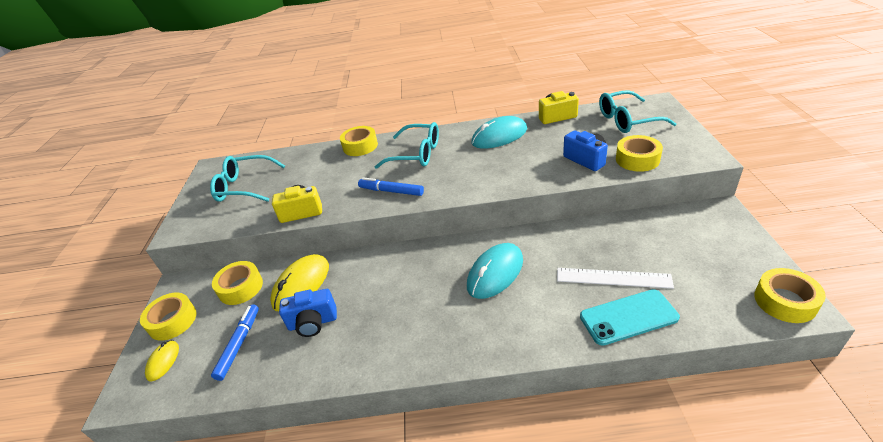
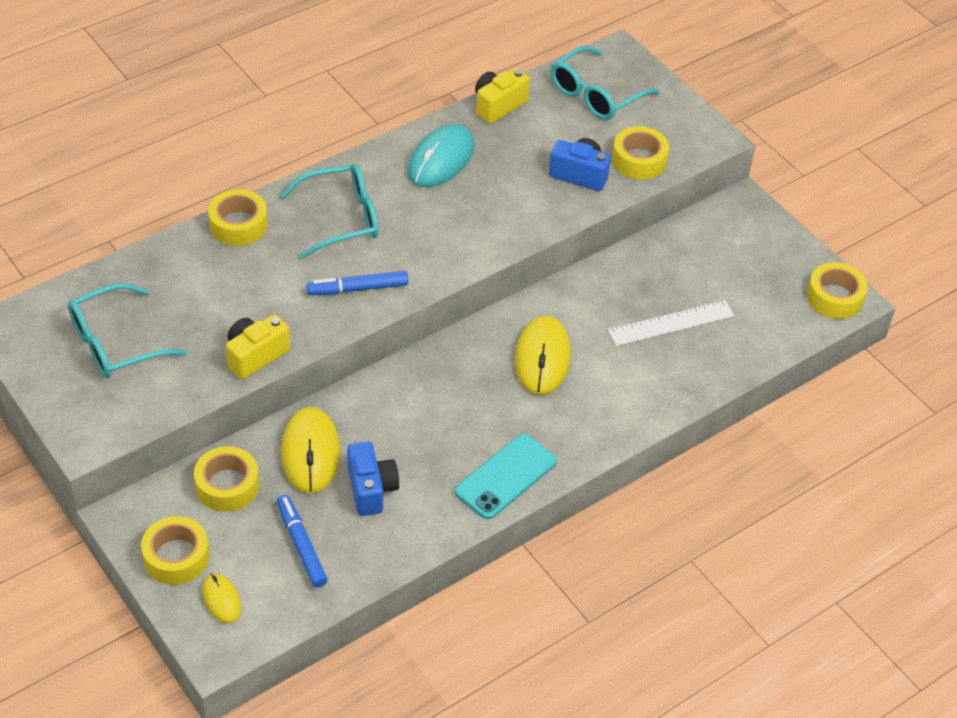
camera: 40 degrees left, 10 degrees up
(313, 323) = (371, 489): blue camera -> blue camera turned 60 degrees counterclockwise
(495, 273) = (542, 358): turquoise mouse -> yellow mouse
(628, 317) = (706, 362): turquoise phone -> turquoise phone (505, 476)

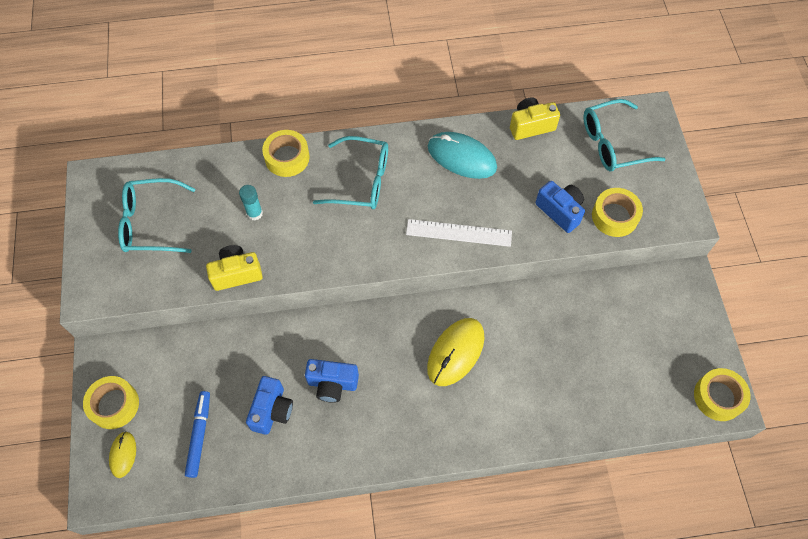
camera: 30 degrees right, 15 degrees up
(227, 485) = (178, 362): yellow tape -> none
(237, 291) = (255, 213): none -> turquoise glue stick
(310, 453) = (248, 360): yellow mouse -> none
(358, 289) = (339, 246): blue marker -> none
(424, 438) = (332, 384): none -> blue camera
(441, 159) = (461, 157): turquoise mouse -> turquoise mouse turned 60 degrees clockwise
(505, 476) = (372, 444): turquoise phone -> none
(671, 323) = (571, 364): white ruler -> white ruler (459, 233)

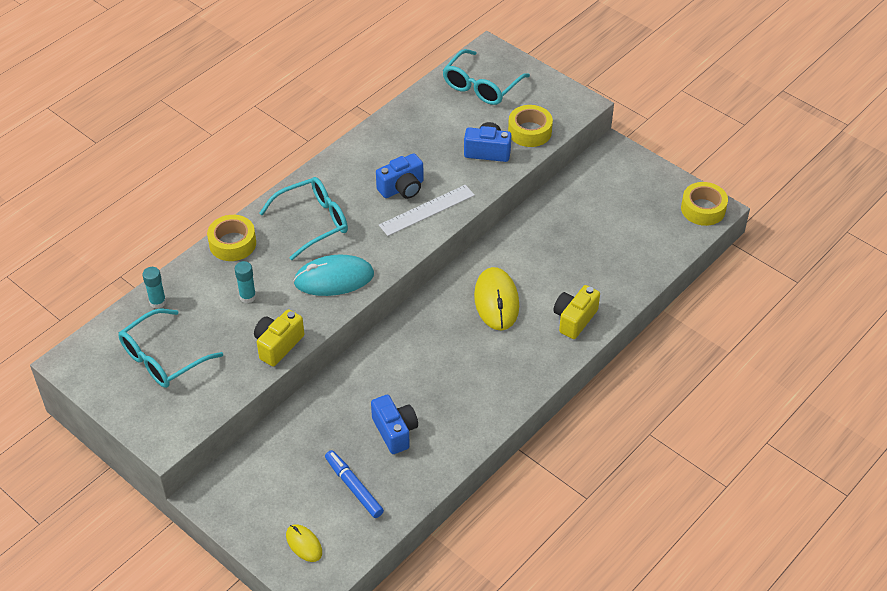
camera: 40 degrees left, 15 degrees down
(114, 405) = (258, 518): yellow tape -> none
(191, 171) = (158, 302): none -> turquoise glue stick
(332, 384) = (424, 383): blue camera -> blue camera (402, 188)
(461, 157) = (377, 160): turquoise mouse -> turquoise mouse (334, 278)
(531, 126) = (408, 109): yellow camera -> yellow camera (574, 319)

